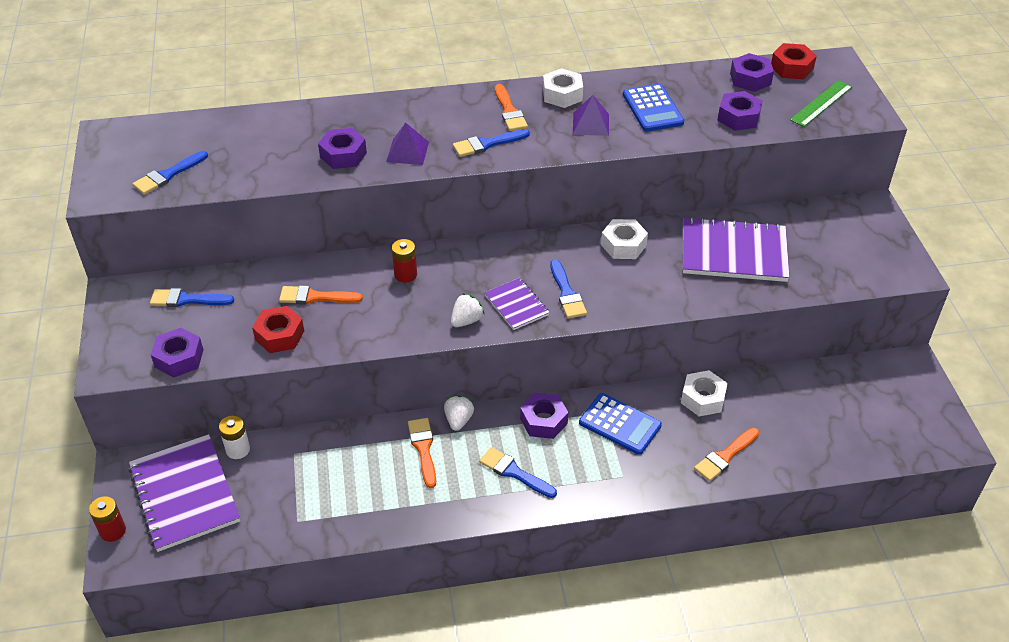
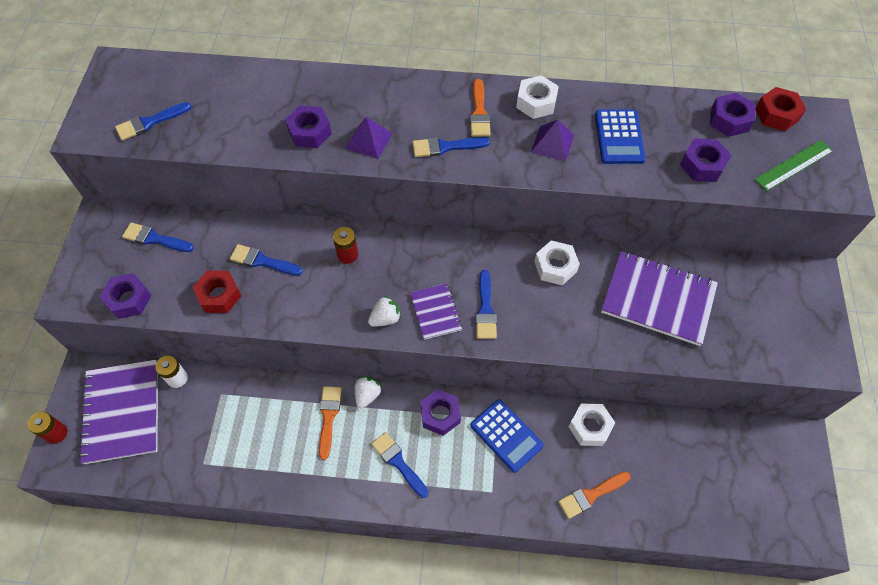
camera: 15 degrees right, 15 degrees up
(315, 297) = (262, 261): orange brush -> blue brush

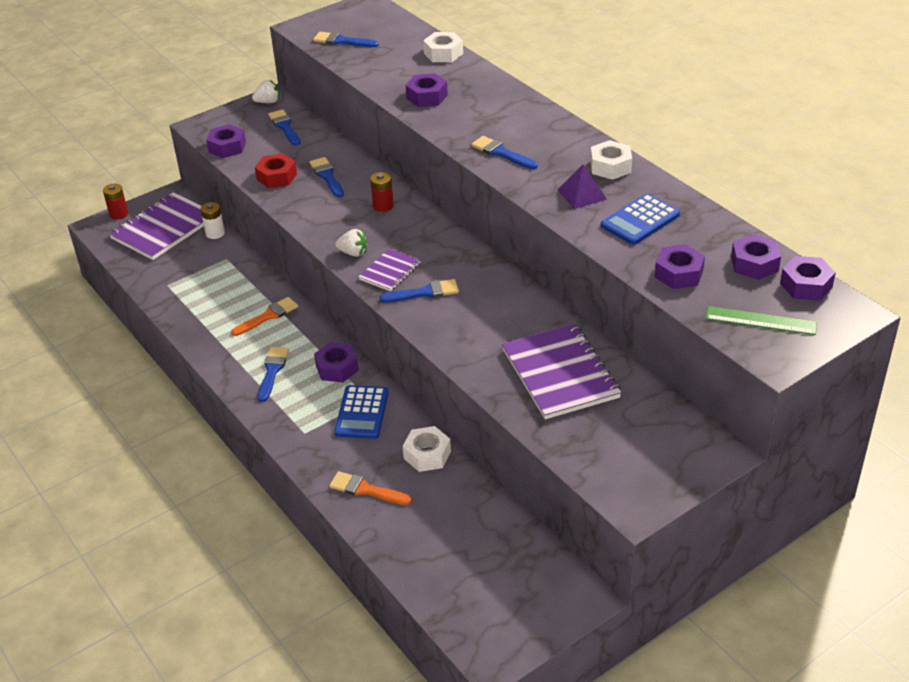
camera: 50 degrees right, 20 degrees down
(367, 395) = (308, 323): white strawberry -> white strawberry (268, 102)
(369, 140) = (457, 121): purple pyramid -> none
(479, 112) = (558, 149): orange brush -> none
(485, 309) = (424, 292): blue brush -> blue brush turned 150 degrees counterclockwise
(555, 267) = (513, 304): white nut -> white nut (443, 53)
(776, 114) = (806, 285): red nut -> purple nut

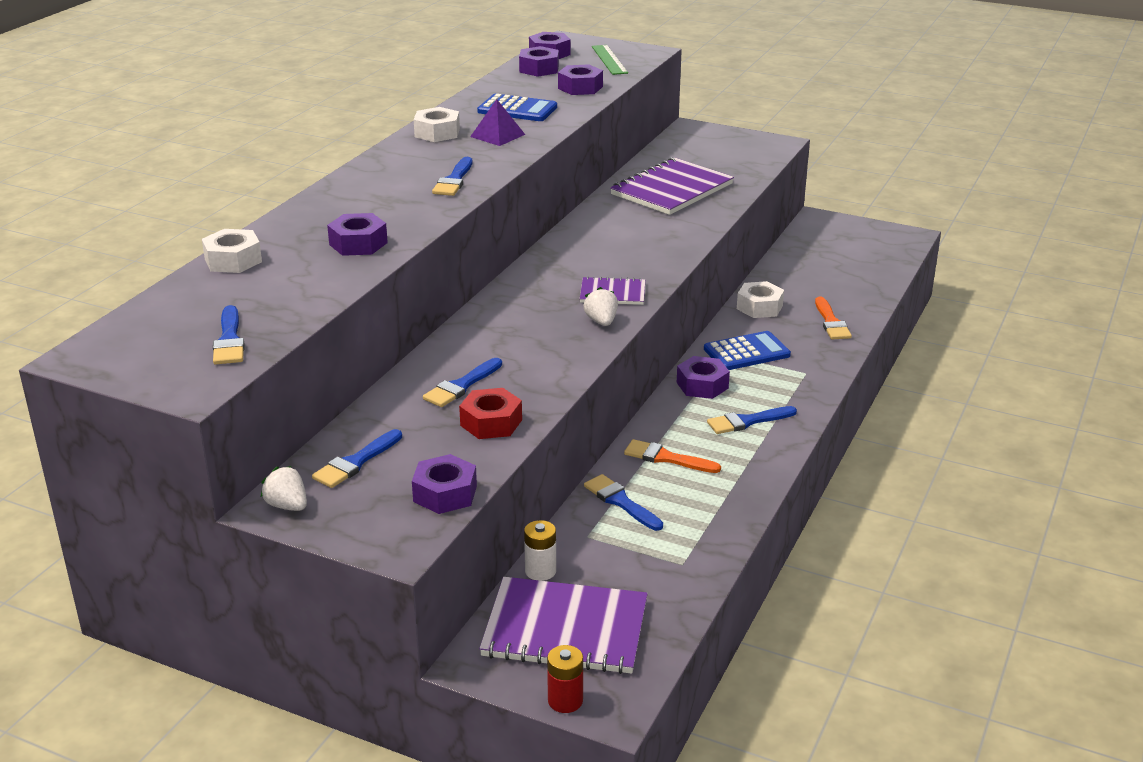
camera: 120 degrees left, 10 degrees down
(383, 206) = (497, 330): red battery -> none
(424, 292) = (628, 267): blue brush -> blue brush (620, 502)

